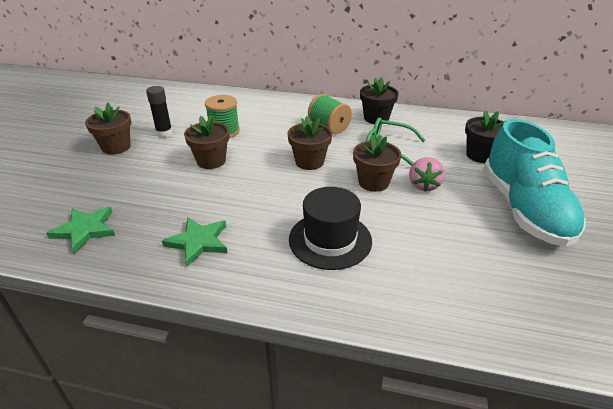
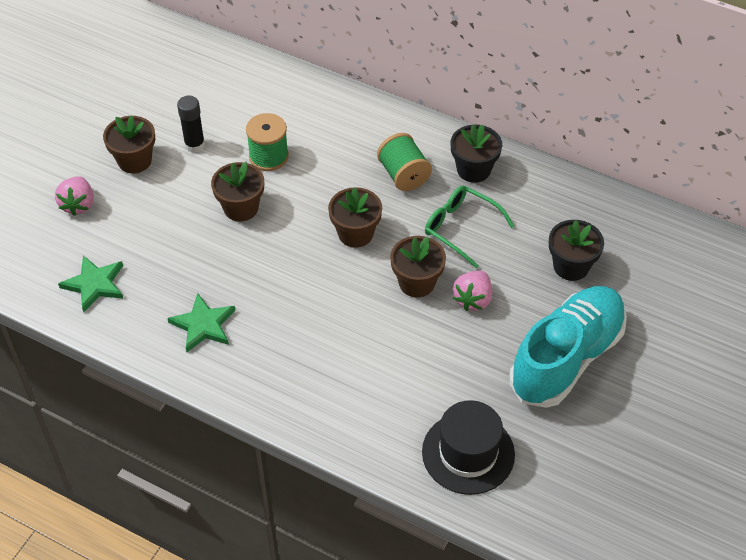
camera: 15 degrees right, 15 degrees up
(67, 179) = (78, 205): none -> pink strawberry
(330, 240) = (335, 352): black hat -> black hat (468, 453)
(524, 209) = (566, 358): turquoise shoe -> turquoise shoe turned 150 degrees counterclockwise

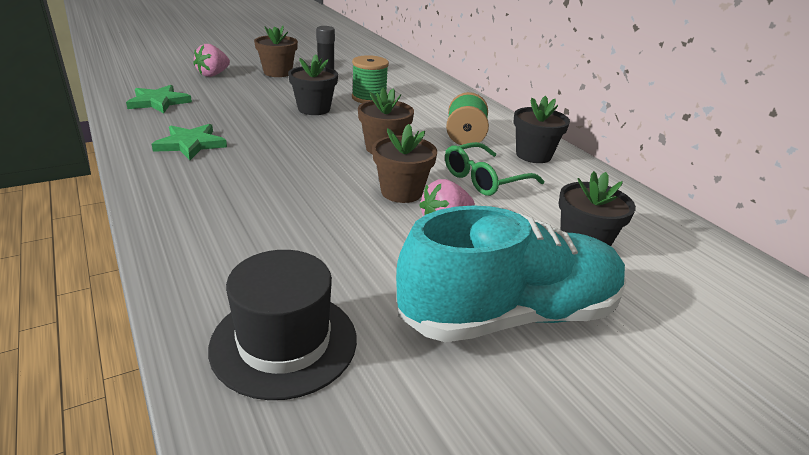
camera: 30 degrees right, 20 degrees down
(241, 208) = (314, 109): brown flower pot -> black flower pot
(461, 228) = (484, 179): green glasses -> green glasses turned 105 degrees counterclockwise

